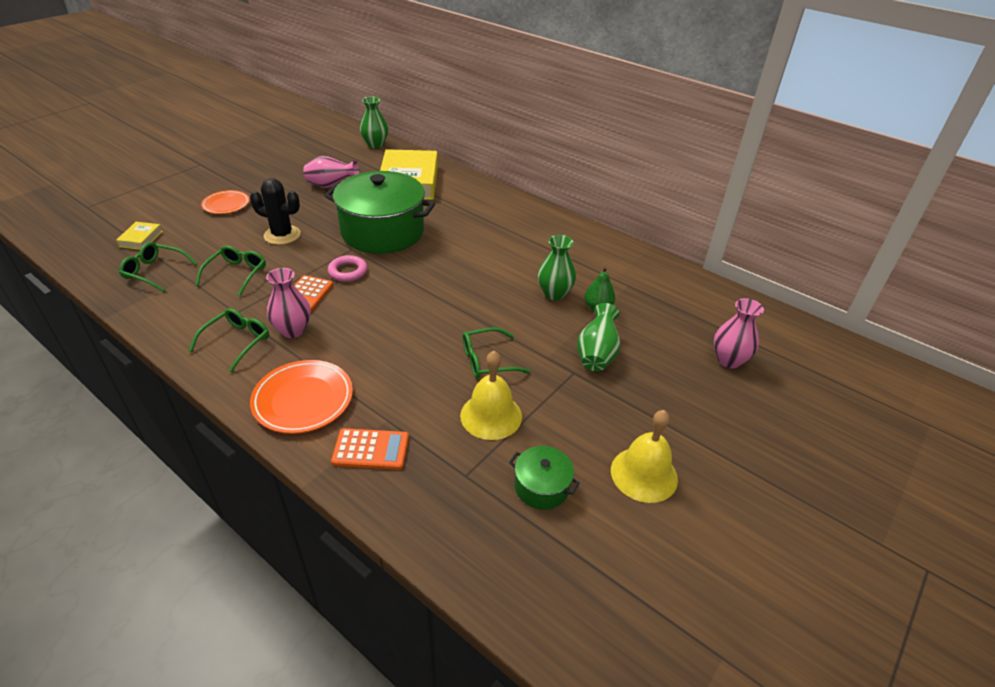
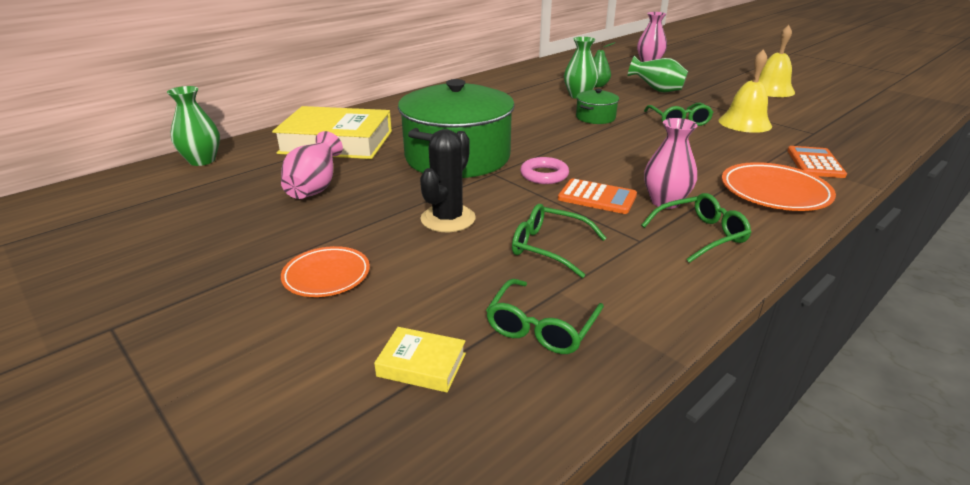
camera: 80 degrees left, 10 degrees down
(236, 342) = (700, 235): green glasses -> green glasses turned 120 degrees clockwise
(541, 487) = (805, 113): green pot -> green pot (595, 117)

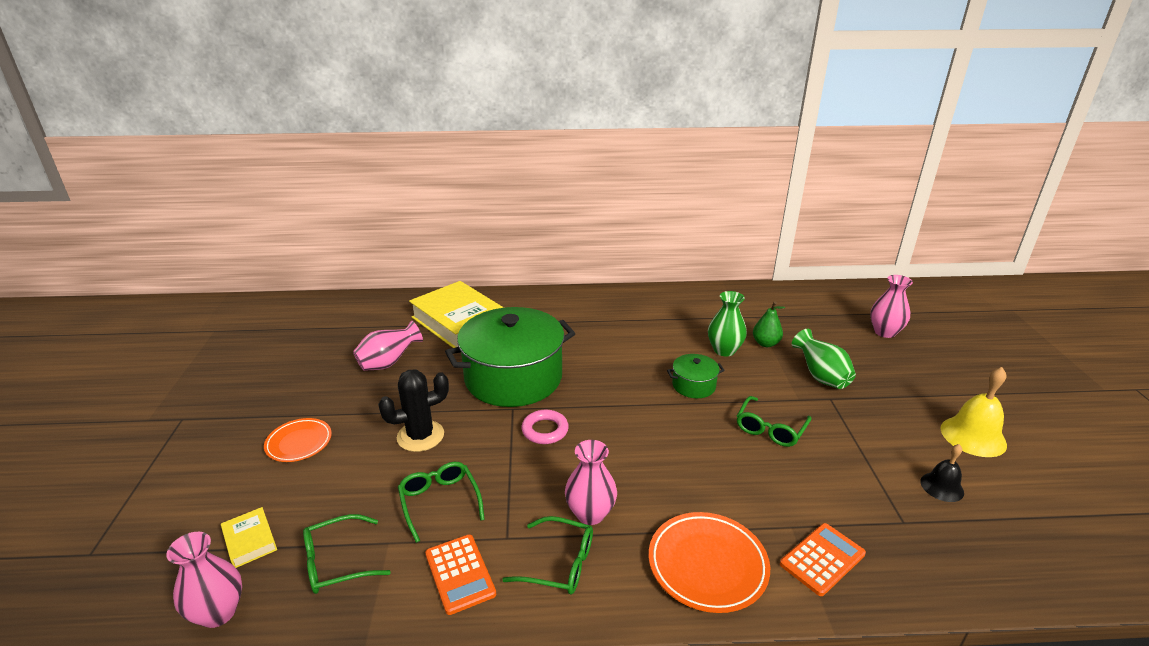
camera: 40 degrees right, 0 degrees up
(202, 160) = (367, 304): green vase -> none
(500, 431) = (218, 612): none -> pink vase
(597, 197) = (546, 476): orange calculator -> orange calculator (460, 574)
(745, 123) = (842, 467): yellow bell -> none
(799, 113) = (942, 487): none -> black bell

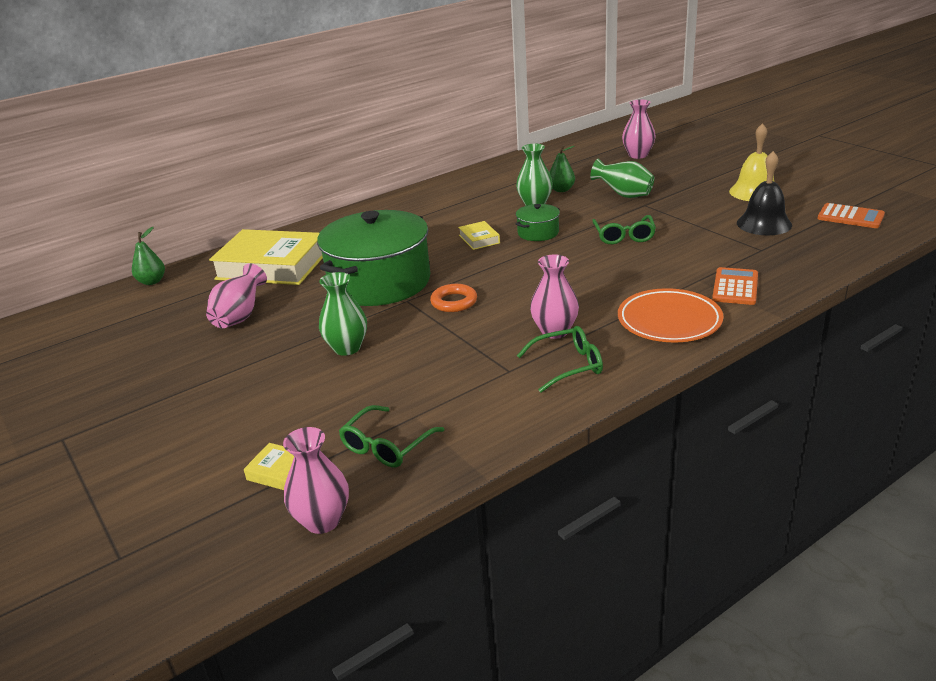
camera: 30 degrees left, 0 degrees up
(299, 443) = (230, 399): orange plate -> none
(375, 300) = (152, 281): none -> green pear
(420, 436) = (347, 348): black cactus -> green vase
(440, 502) = (425, 376): green glasses -> none
(460, 574) = (500, 404): orange calculator -> orange calculator (850, 217)
(545, 430) = (454, 302): pink ring -> orange ring
(636, 368) = (479, 239): none -> yellow book
(942, 487) = (764, 224): black bell -> black bell, size x1.64

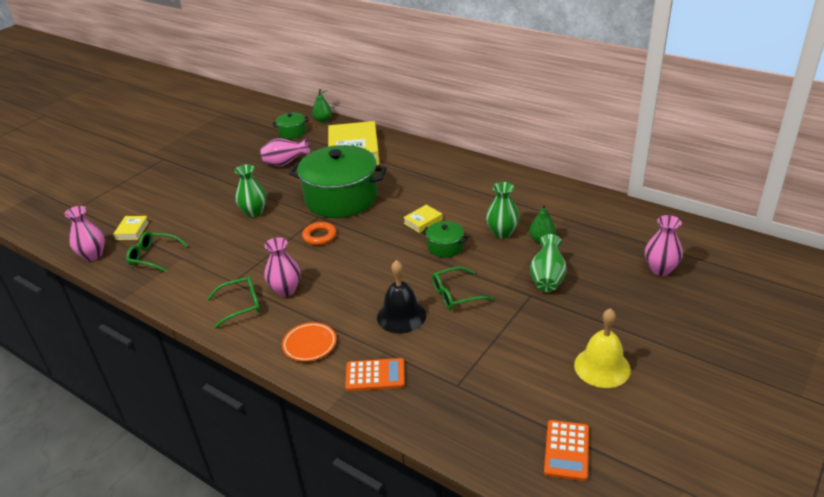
camera: 70 degrees right, 5 degrees up
(153, 307) = (292, 132): none -> green pot
(567, 366) = (241, 305): green glasses -> green glasses turned 75 degrees counterclockwise
(669, 321) = (309, 344): orange plate -> orange plate, size x0.66
(764, 224) = (519, 382): black bell -> black bell (401, 316)

